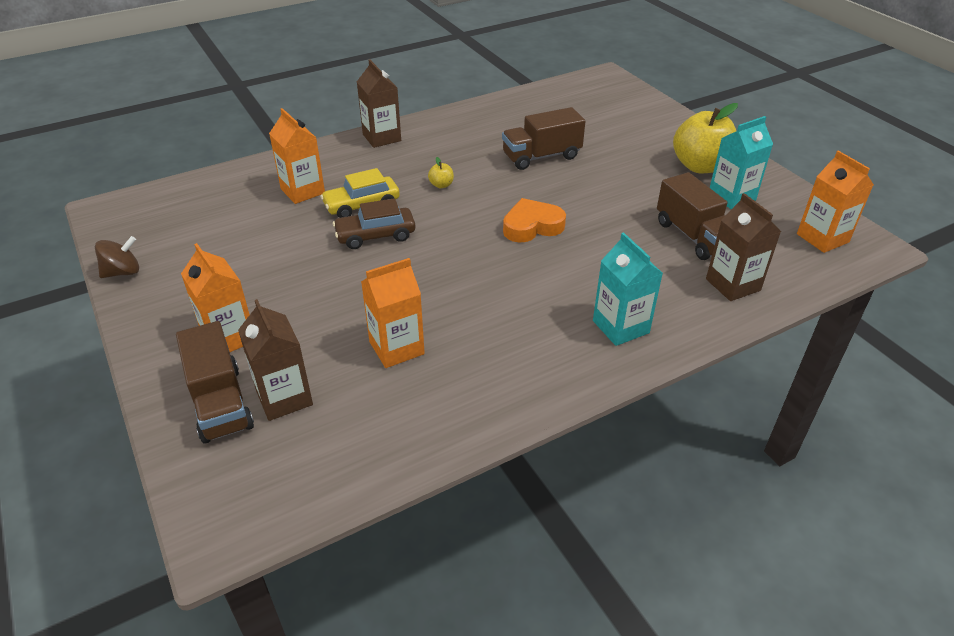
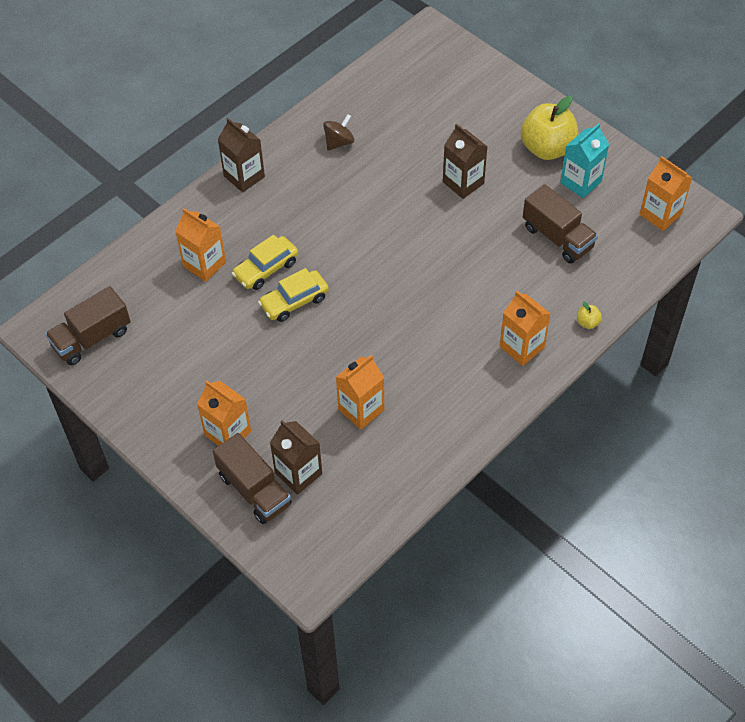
camera: 15 degrees left, 15 degrees up
(123, 272) = (101, 393): brown spinning top -> brown spinning top (339, 142)
(375, 236) = (294, 301): brown car -> yellow car
(441, 185) = (326, 227): yellow apple -> yellow apple (587, 323)
(532, 226) = (422, 258): orange heart -> none
(541, 156) = (403, 168): brown truck -> brown truck (92, 338)
(620, 327) = (522, 347): turquoise carton -> orange carton
(733, 285) = (597, 283): brown carton -> brown carton (463, 183)

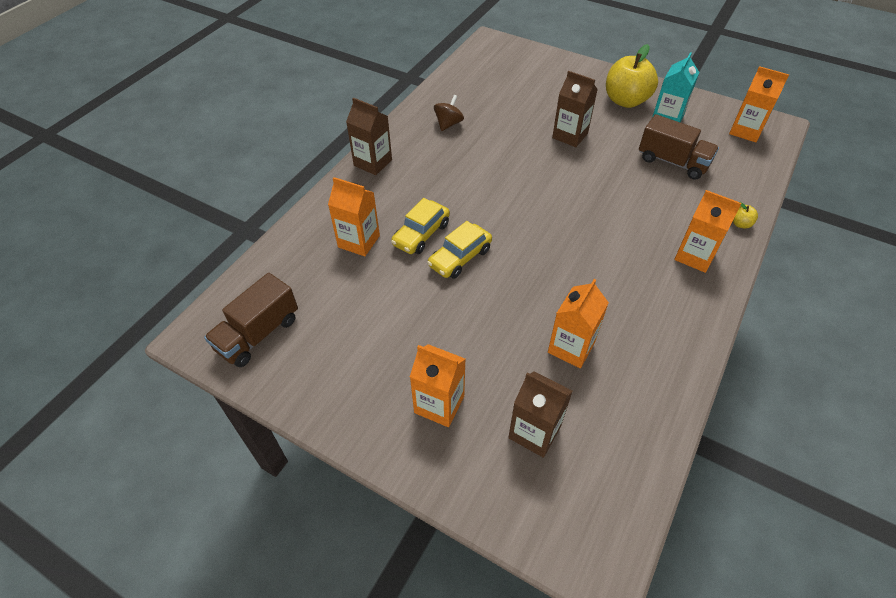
camera: 15 degrees left, 5 degrees down
(254, 490) = (492, 464): brown truck -> none

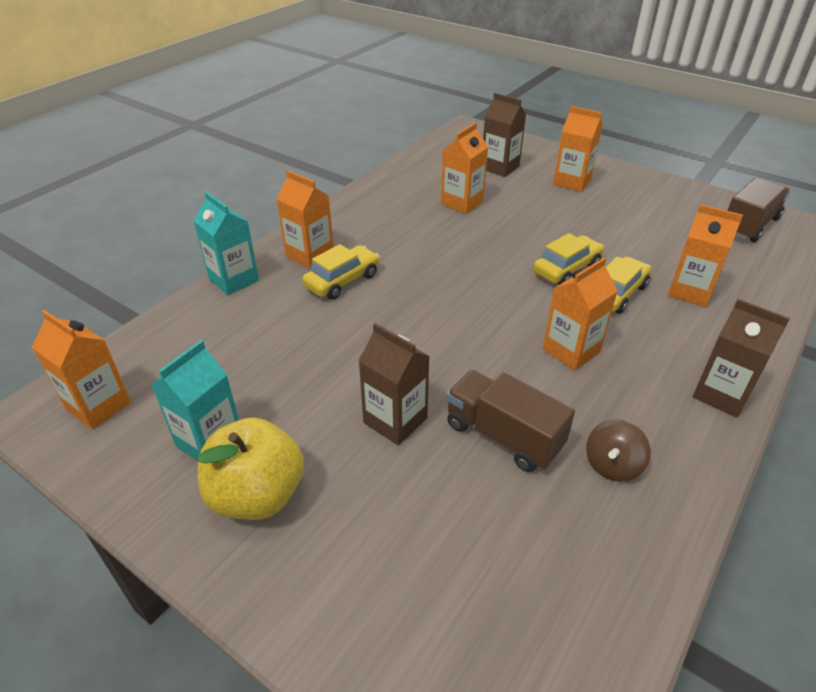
camera: 175 degrees left, 10 degrees down
(464, 184) = (571, 351): none -> orange carton
(650, 230) = (342, 280): none -> yellow car
(672, 162) = (257, 361): brown truck -> brown truck (503, 436)
(740, 224) = (234, 280): yellow apple -> turquoise carton

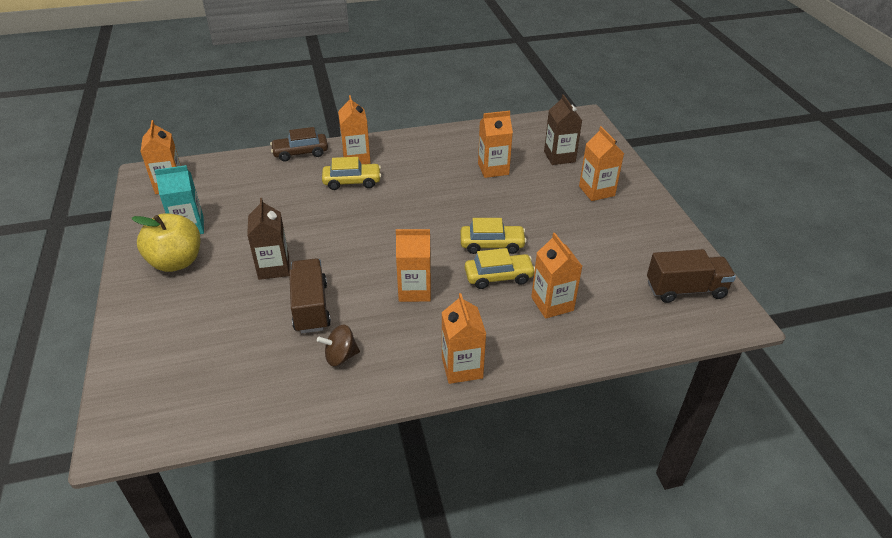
camera: 40 degrees right, 0 degrees up
(234, 280) = (300, 153): turquoise carton -> brown car
(721, 394) = (462, 367): brown carton -> orange carton

